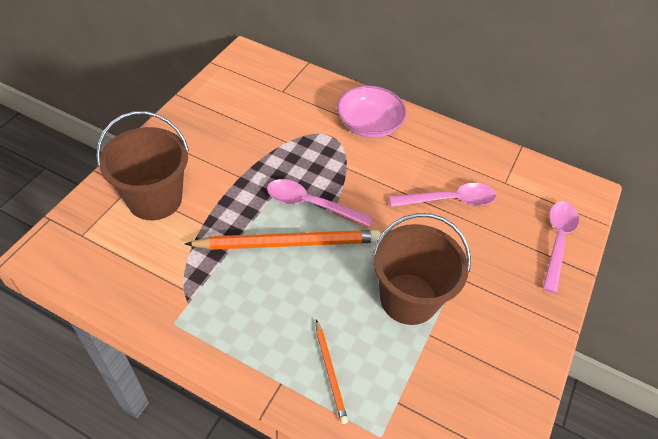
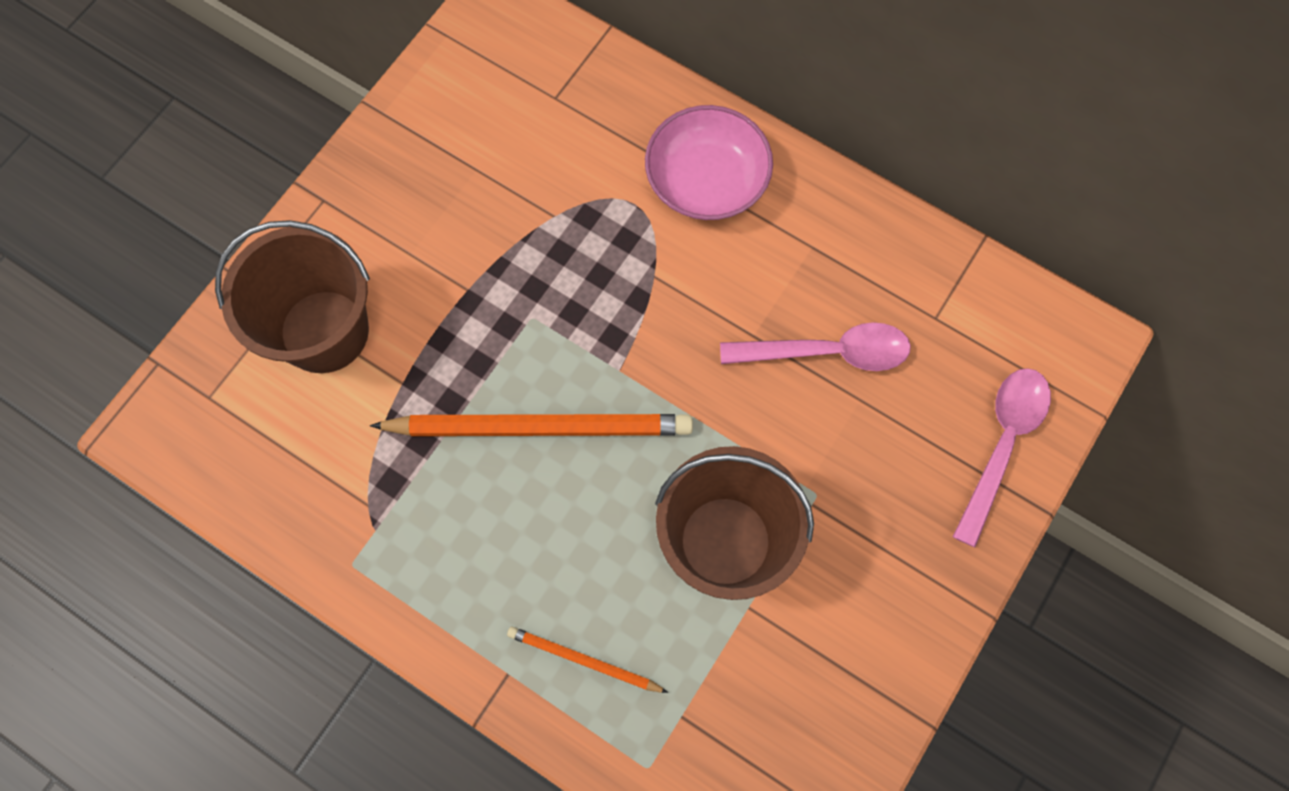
camera: 10 degrees right, 20 degrees up
(310, 204) = (583, 351): pink spoon -> none
(330, 372) = (584, 661): orange pencil -> orange pencil turned 120 degrees clockwise

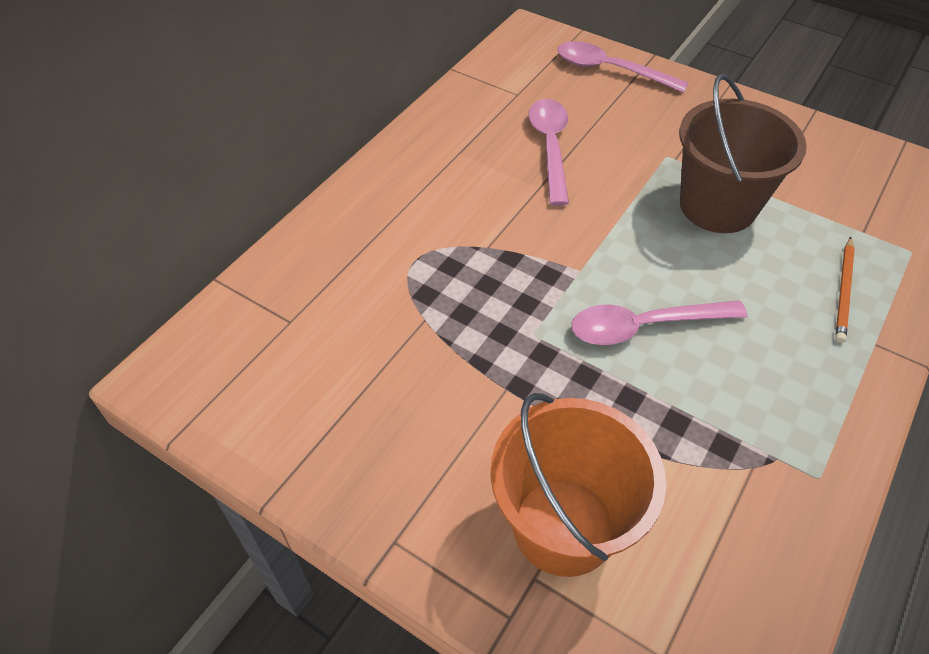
camera: 90 degrees left, 20 degrees down
(324, 331) = (564, 526): brown bucket -> orange bucket
(539, 427) = (643, 326): orange pencil -> pink spoon
(706, 181) = (394, 212): pink bowl -> none

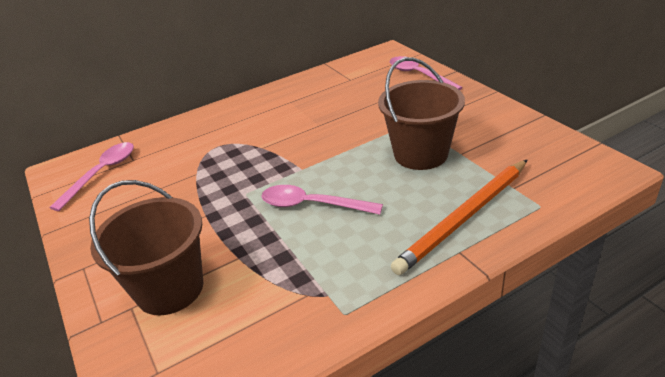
camera: 30 degrees right, 15 degrees down
(550, 147) = (344, 107): pink spoon -> pink spoon (102, 173)
(564, 526) = (170, 288): orange bucket -> brown bucket
(844, 291) = (465, 217): orange pencil -> orange pencil, size x1.99

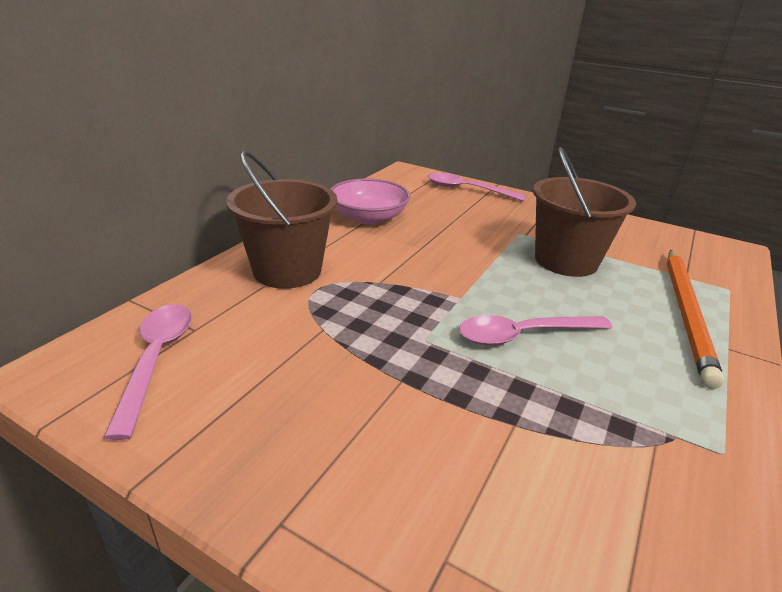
camera: 35 degrees left, 5 degrees down
(170, 288) = (472, 503): brown bucket -> brown bucket (287, 271)
(309, 93) = (368, 217): none -> pink bowl

